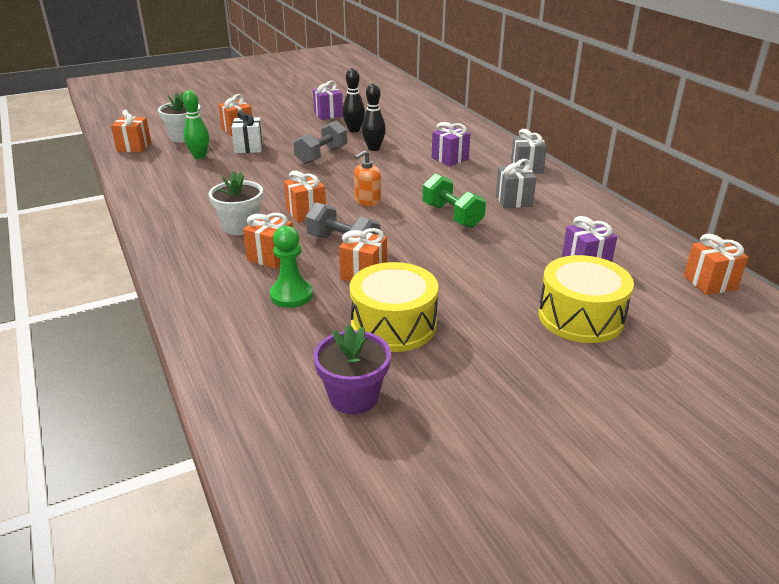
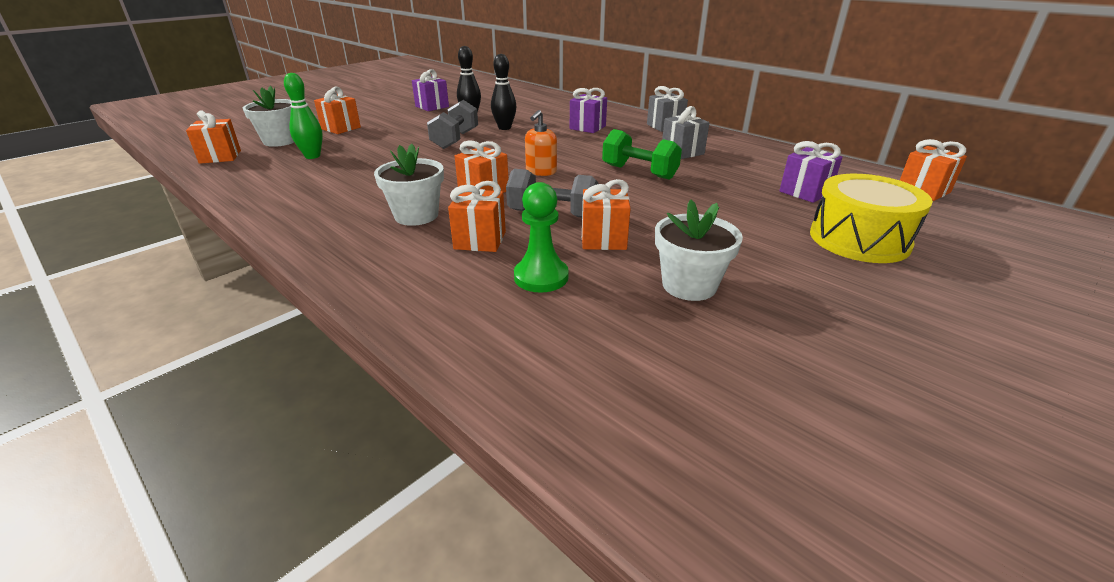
camera: 20 degrees left, 0 degrees up
(249, 148) = (367, 142): white gift -> none
(353, 396) = (729, 381): purple flower pot -> none
(393, 325) = (689, 285): yellow drum -> white flower pot

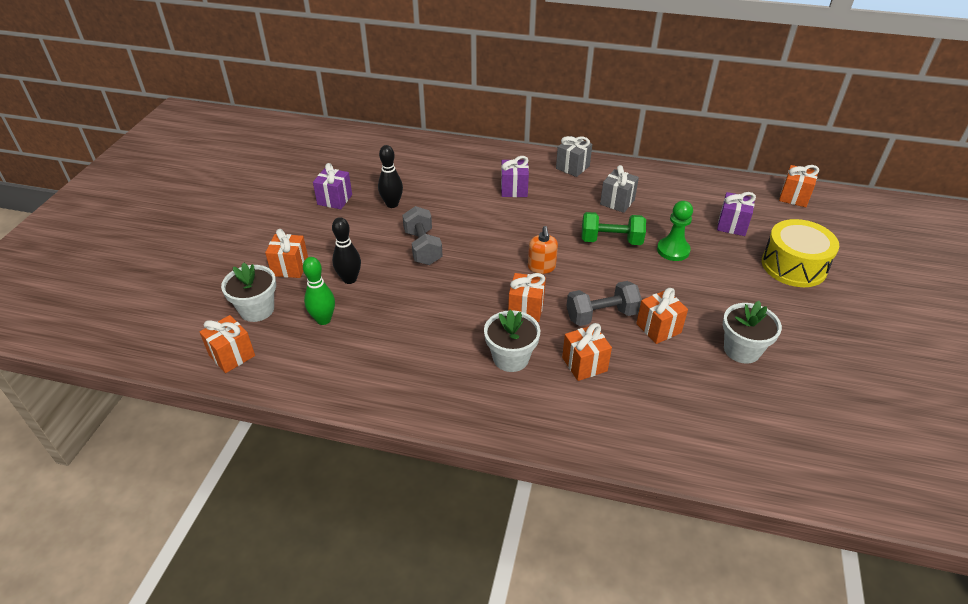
camera: 30 degrees left, 10 degrees up
(504, 128) = (445, 214): black bowling pin -> black bowling pin (349, 279)
(541, 277) = (658, 381): green pawn -> green pawn (673, 250)

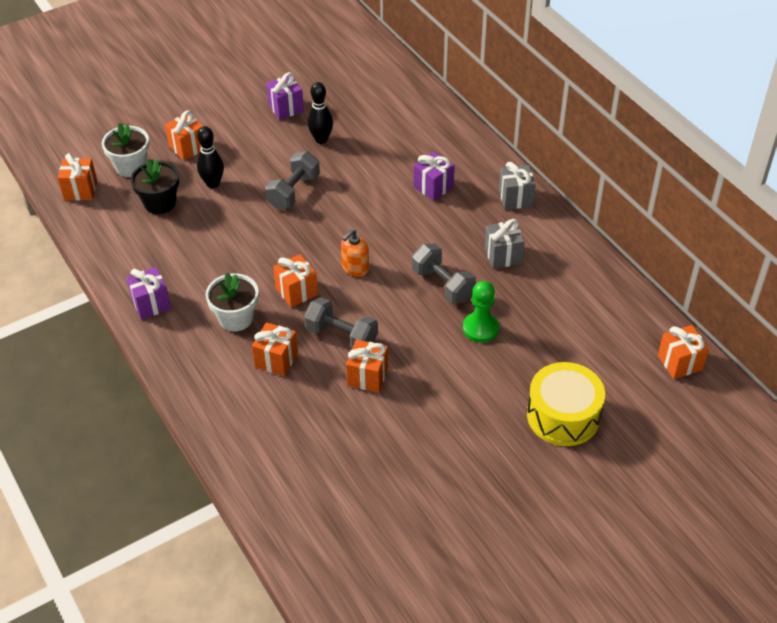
camera: 45 degrees right, 5 degrees up
(323, 320) = (160, 203): green bowling pin -> black flower pot
(611, 240) = (443, 285): green dumbbell -> grey dumbbell
(732, 225) = (570, 345): purple gift -> purple gift (151, 304)
(742, 350) = (403, 439): white flower pot -> none

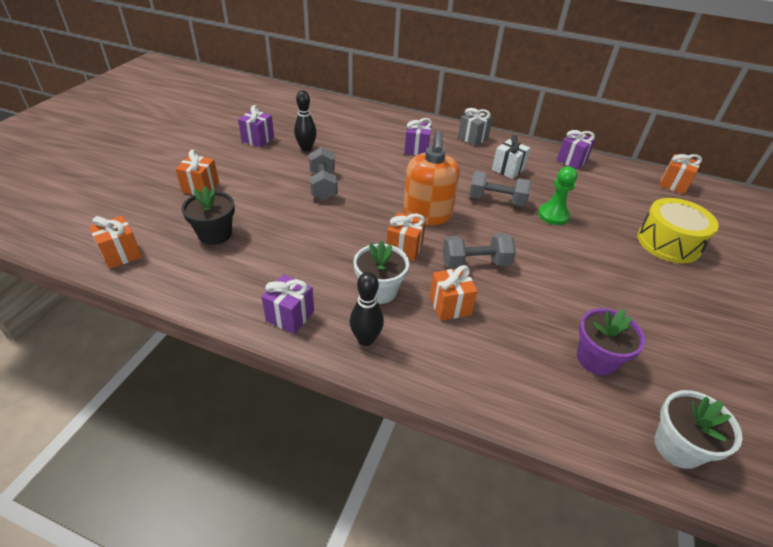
camera: 40 degrees left, 5 degrees down
(131, 167) = (158, 218): white flower pot -> white flower pot (677, 447)
(213, 183) = (250, 203): black bowling pin -> black bowling pin (366, 339)
(340, 464) = (596, 359): none -> purple flower pot
(355, 268) = (427, 215): orange soap dispenser -> orange soap dispenser, size x1.87
(367, 376) = (528, 282): orange gift -> none
(503, 255) = (508, 170): grey gift -> white gift
(596, 277) = (571, 160): none -> purple gift

